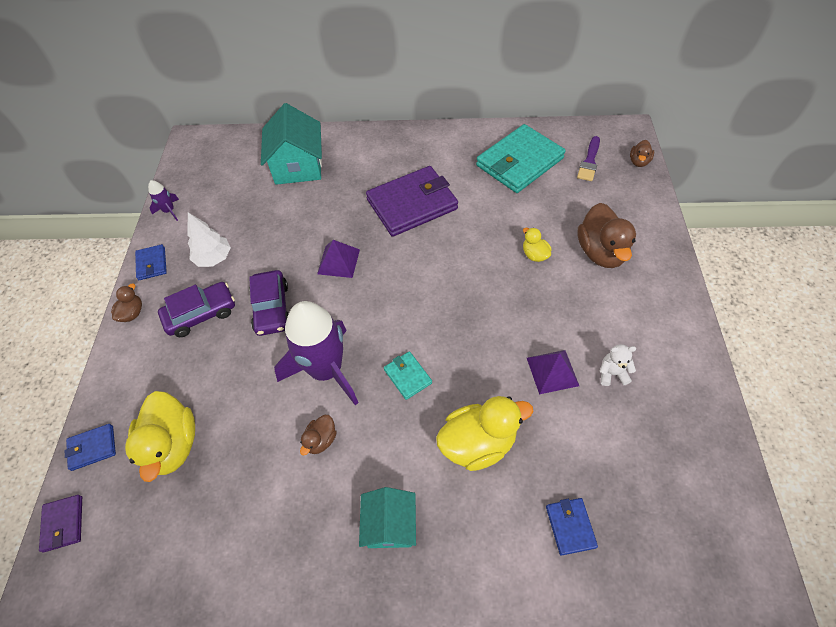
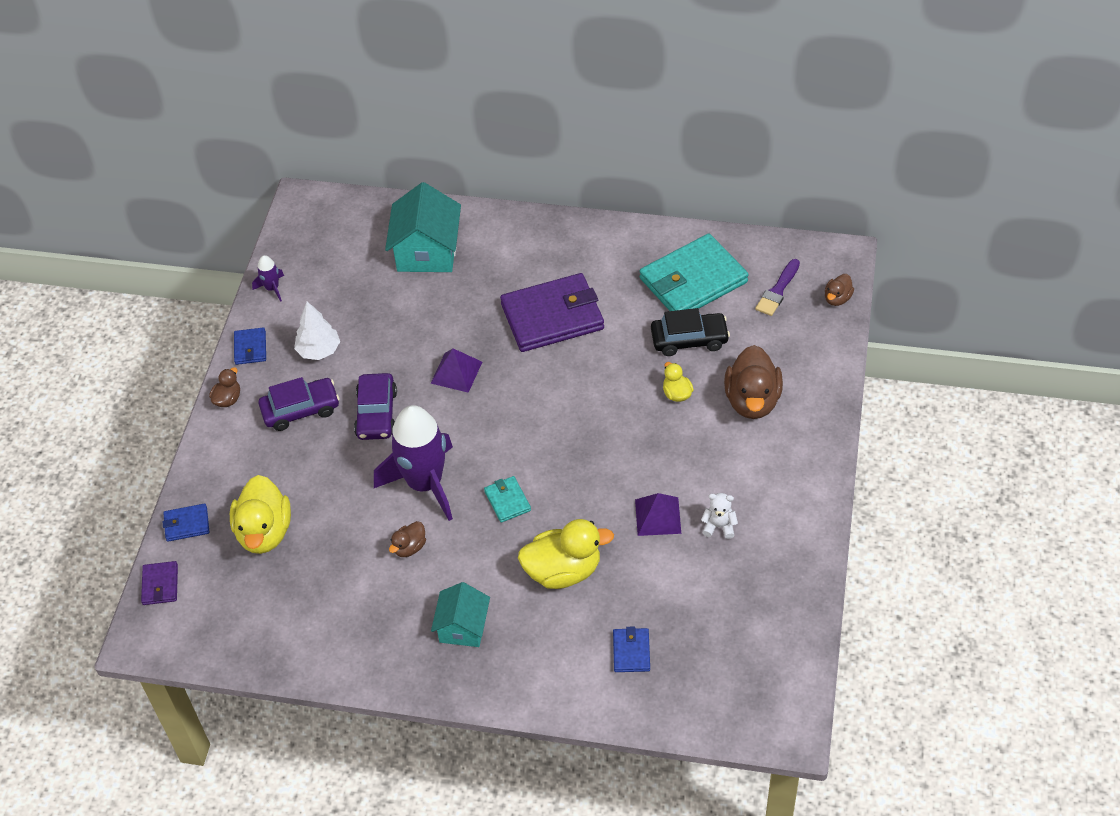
camera: 10 degrees right, 5 degrees down
(531, 208) = (689, 339): none -> black car

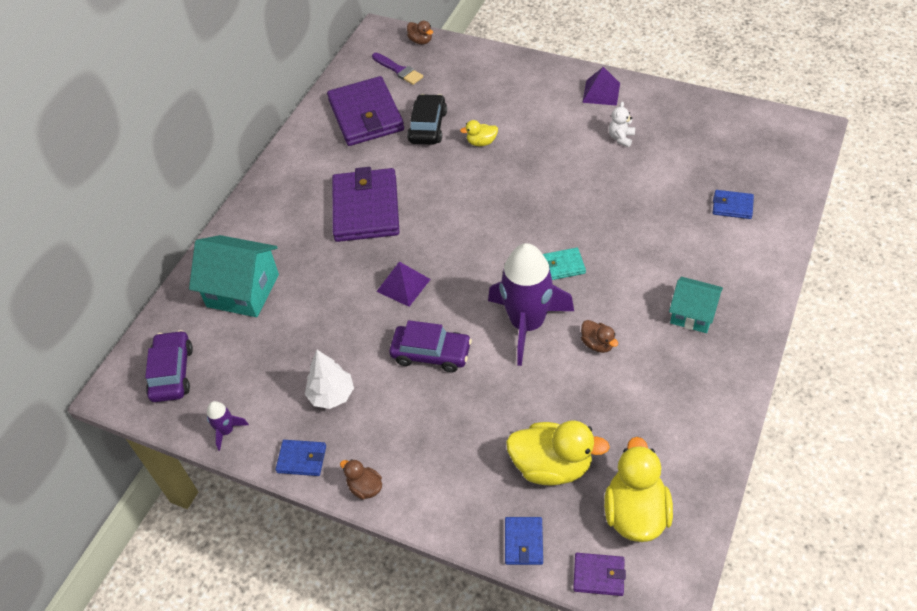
camera: 75 degrees left, 0 degrees up
(300, 410) = (403, 419): purple car -> purple car (172, 372)
(563, 571) = (645, 238): yellow duck -> yellow duck (635, 512)
(658, 516) = (602, 171): purple pyramid -> purple pyramid (601, 92)
(693, 280) = (366, 115): turquoise wallet -> purple wallet
(752, 401) = (503, 101): brown duck -> none

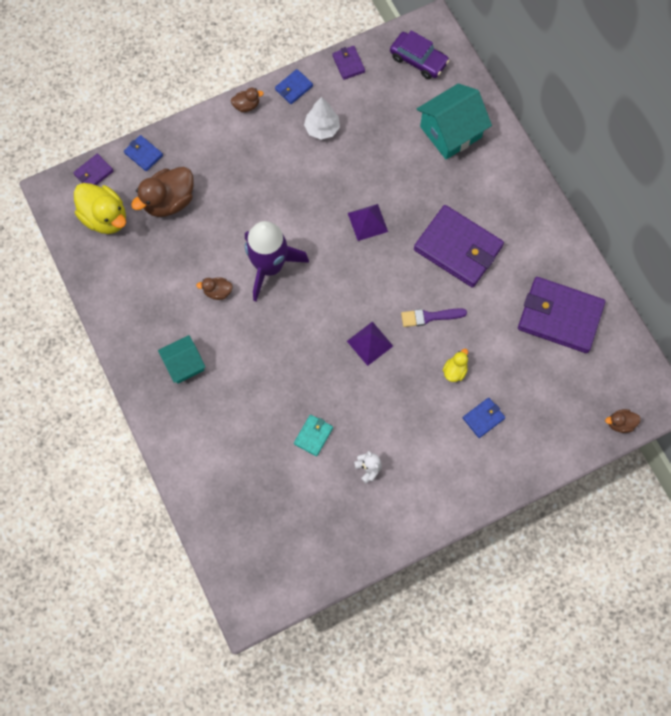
camera: 125 degrees right, 20 degrees up
(226, 431) = (348, 64): purple rocket -> purple wallet
(398, 70) = (595, 378): purple brush -> purple brush (429, 317)
(428, 127) = (506, 348): black car -> none
(431, 353) = (300, 199): purple car -> none
(552, 466) = (169, 201): yellow duck -> brown duck
(562, 266) = (293, 324): turquoise wallet -> turquoise wallet (313, 436)
(601, 92) = (429, 502): purple pyramid -> purple pyramid (370, 343)
(732, 206) = (236, 477): blue wallet -> blue wallet (483, 418)

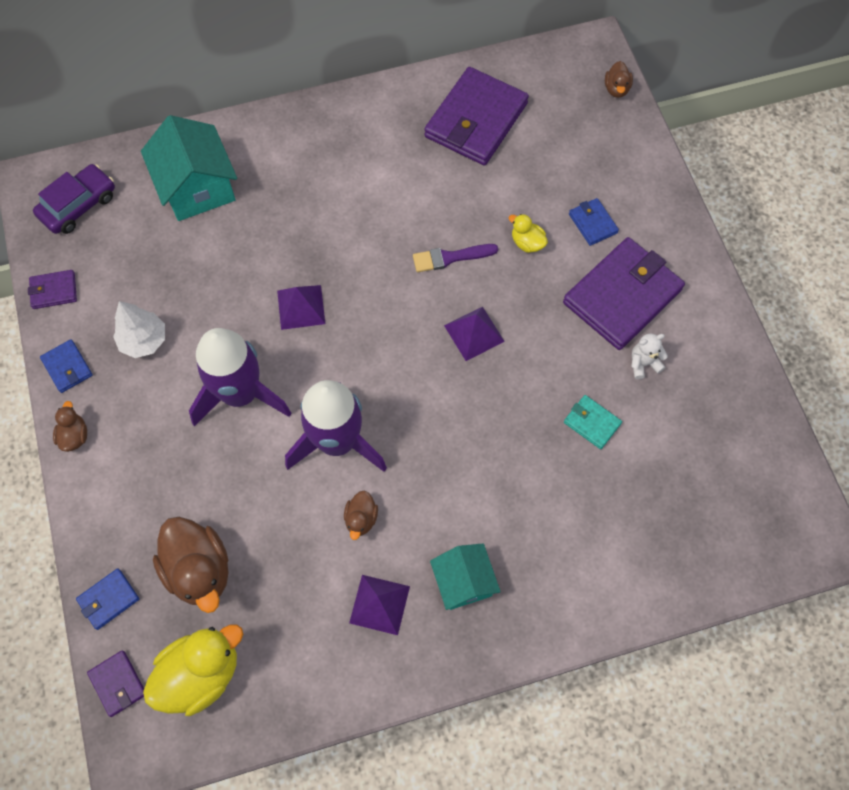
camera: 80 degrees left, 5 degrees down
(162, 314) = (379, 604): none -> purple pyramid
(294, 198) = (240, 393): none -> purple rocket
(429, 317) = (450, 258): purple brush -> purple brush turned 75 degrees clockwise
(458, 248) = (363, 209): purple wallet -> purple wallet (622, 296)

